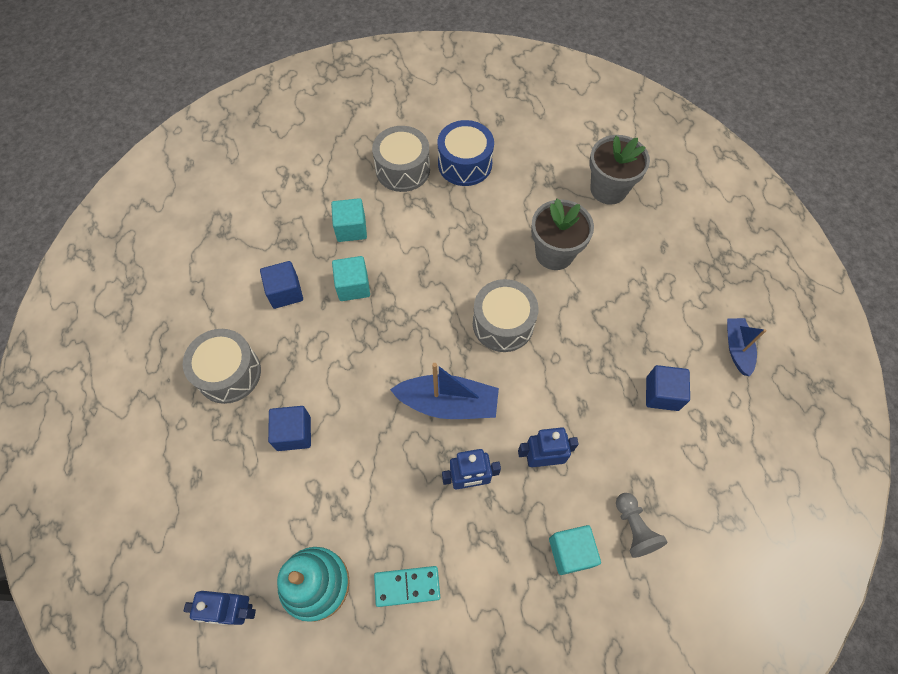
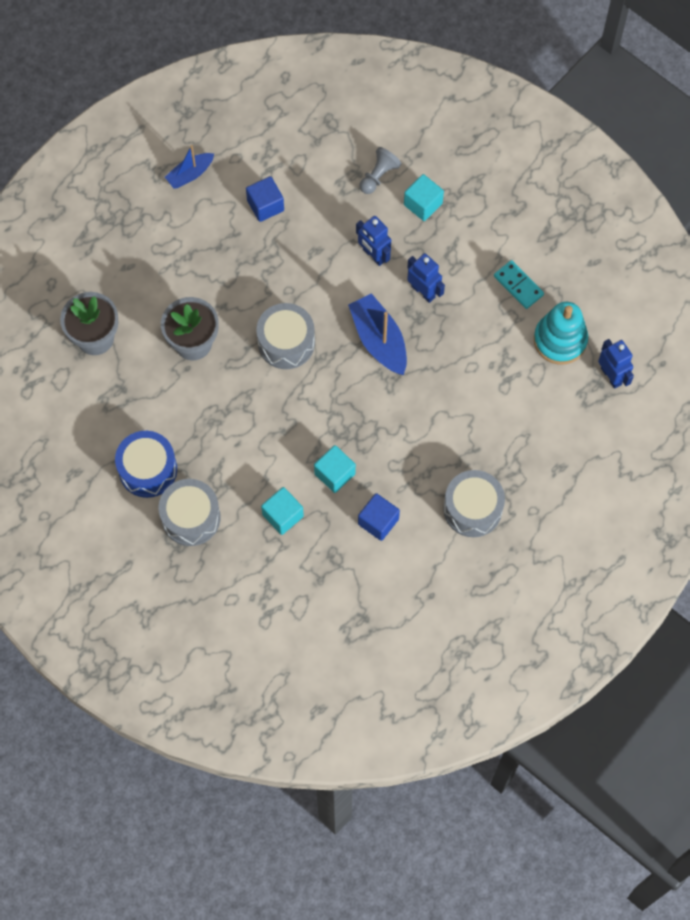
camera: 125 degrees left, 5 degrees up
(294, 433) = (479, 427): blue cube -> none

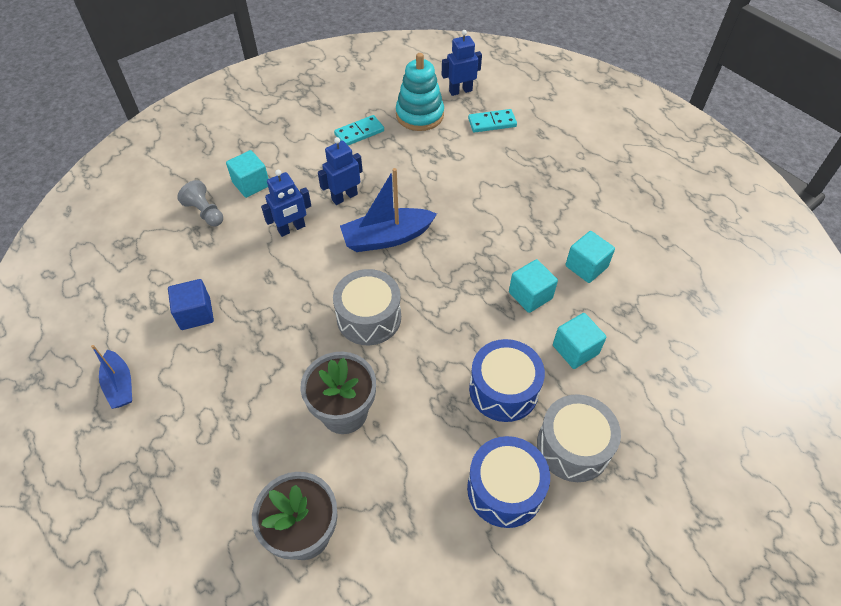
camera: 80 degrees left, 15 degrees down
(233, 460) = (503, 390): none -> blue drum
(378, 521) = (586, 266): blue cube -> turquoise cube
(472, 509) = (576, 194): grey drum -> none
(564, 415) = (492, 122): none -> turquoise domino

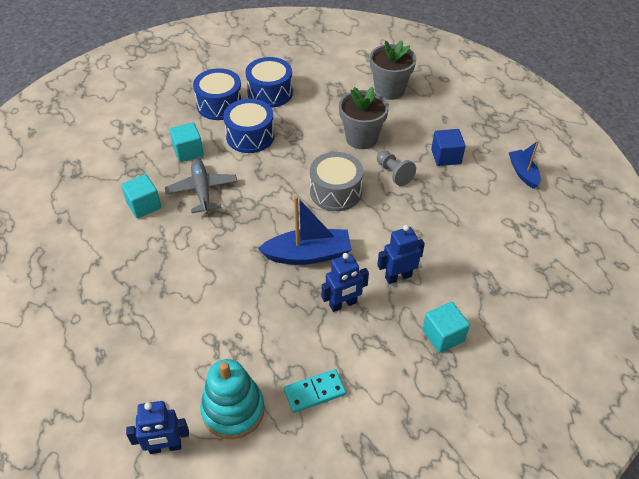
camera: 170 degrees left, 5 degrees down
(195, 314) = (477, 213): blue cube -> blue cube (446, 156)
(205, 212) = (487, 307): grey pawn -> grey pawn (394, 173)
(492, 122) = (149, 382): turquoise domino -> none
(530, 295) = (202, 190): turquoise cube -> grey plane
(573, 446) = (220, 105): grey drum -> blue drum

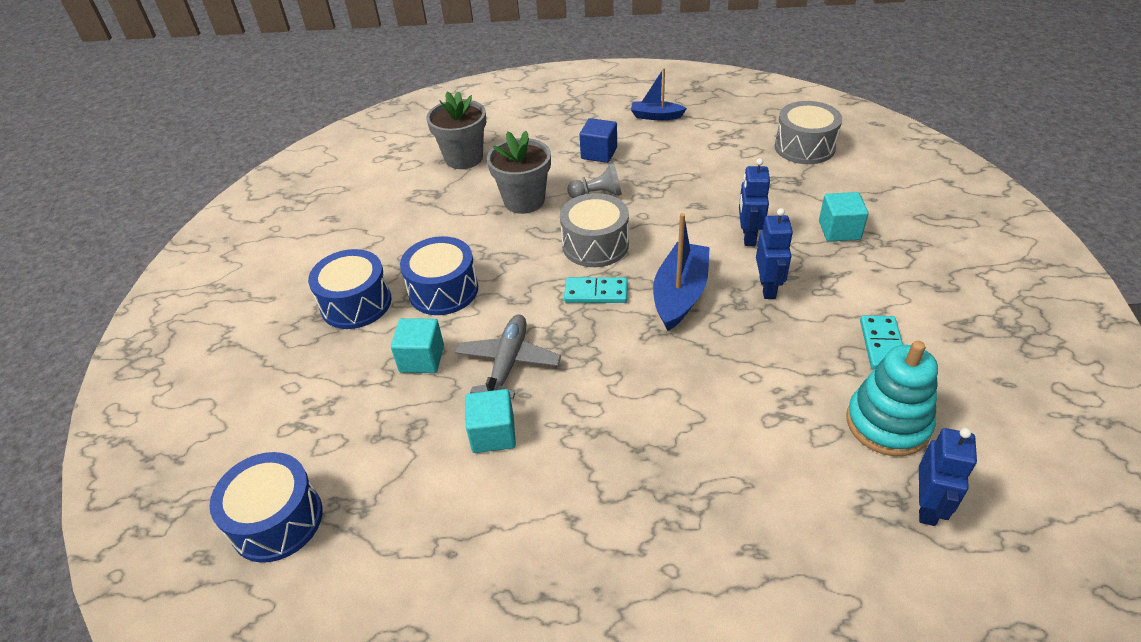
camera: 60 degrees left, 5 degrees down
(202, 190) = (508, 363): grey plane -> grey plane turned 90 degrees clockwise
(270, 93) = (377, 251): blue drum -> blue drum (277, 520)
(286, 209) = (596, 292): none -> turquoise domino
(551, 284) = (804, 147): none -> grey drum

